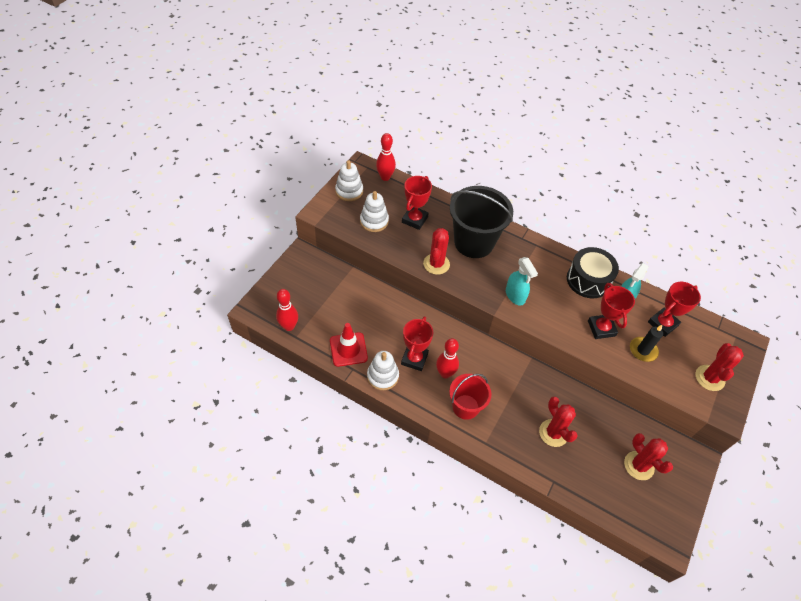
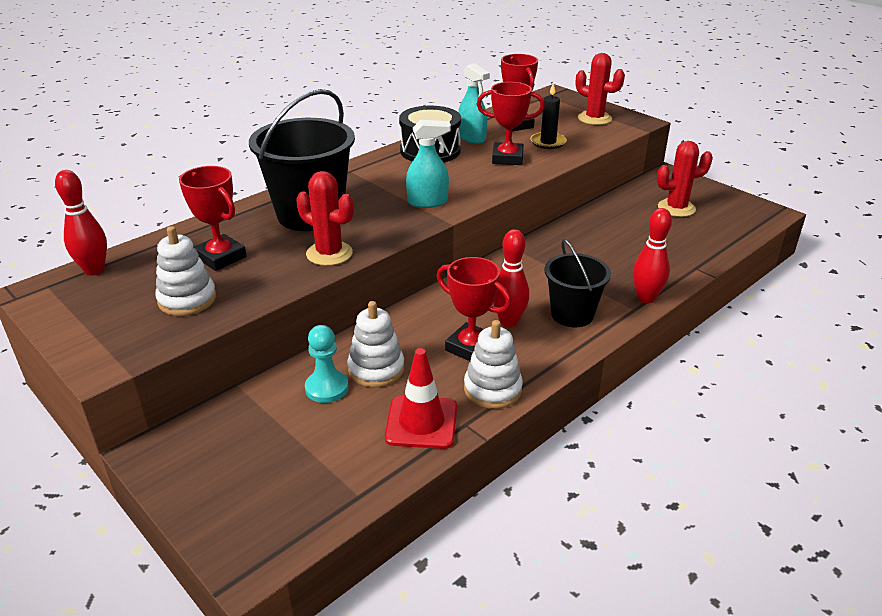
camera: 70 degrees left, 20 degrees down
(289, 326) = (328, 503): red bowling pin -> red bowling pin (646, 298)
(349, 191) = (85, 316): white stacking toy -> white stacking toy (376, 369)
(361, 303) = (327, 388): none -> turquoise pawn
(465, 407) = (572, 314): red bucket -> black bucket
(553, 433) = (626, 253): red cactus -> none

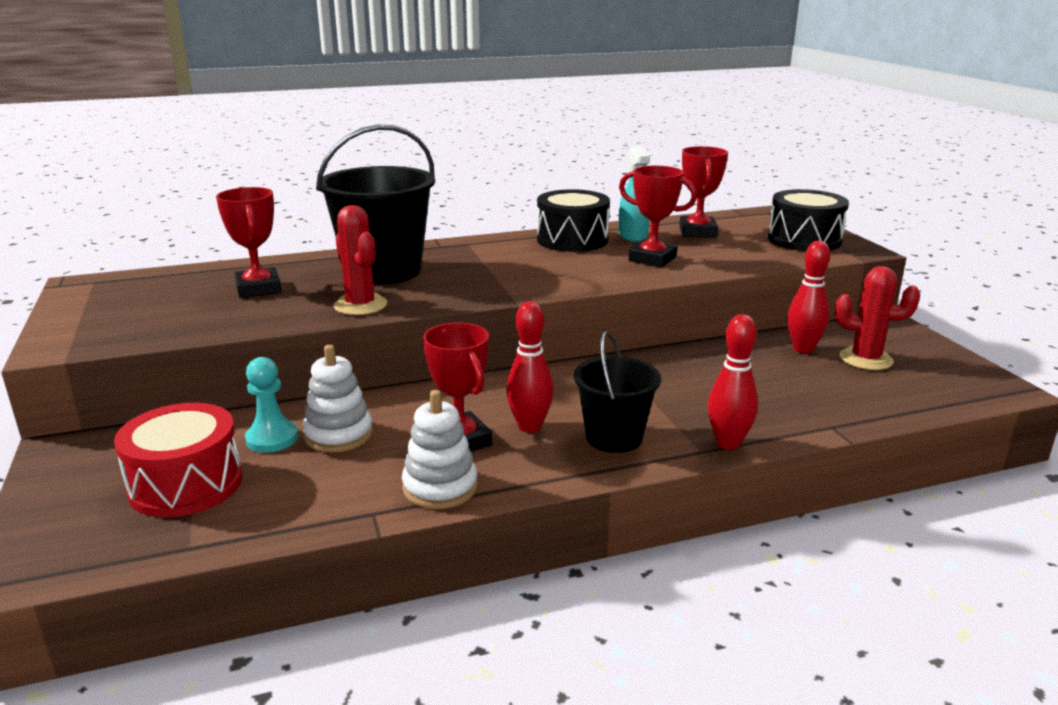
camera: 25 degrees right, 10 degrees down
(94, 270) = (143, 278): red bowling pin -> red bowling pin (803, 349)
(187, 299) = (187, 315): white stacking toy -> none
(299, 447) = (186, 484): none -> red drum
(421, 422) = (328, 497): red traffic cone -> none
(428, 202) = (515, 281): turquoise spray bottle -> none
(548, 142) = (718, 252): black candle -> none
(594, 118) = (804, 240): red cactus -> black drum

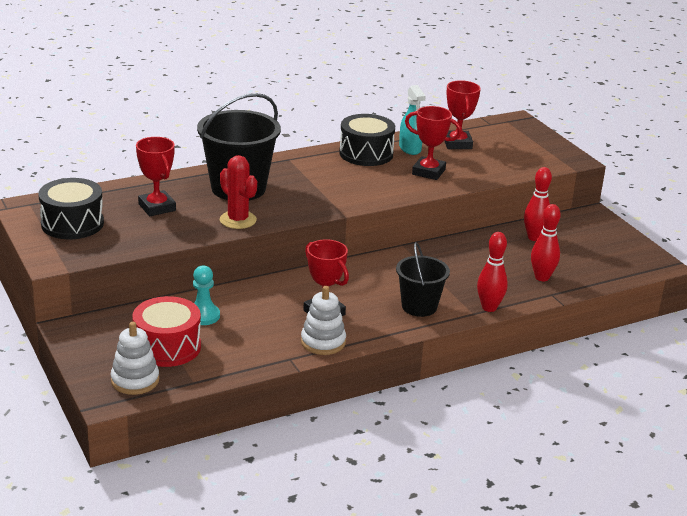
camera: 10 degrees left, 5 degrees up
(338, 435) = (245, 311): white stacking toy -> white stacking toy (135, 380)
(529, 427) = (365, 301): red bowling pin -> red bowling pin (542, 277)
(804, 240) = (535, 150): black drum -> black drum (72, 224)
(866, 359) = (575, 244): red cactus -> none

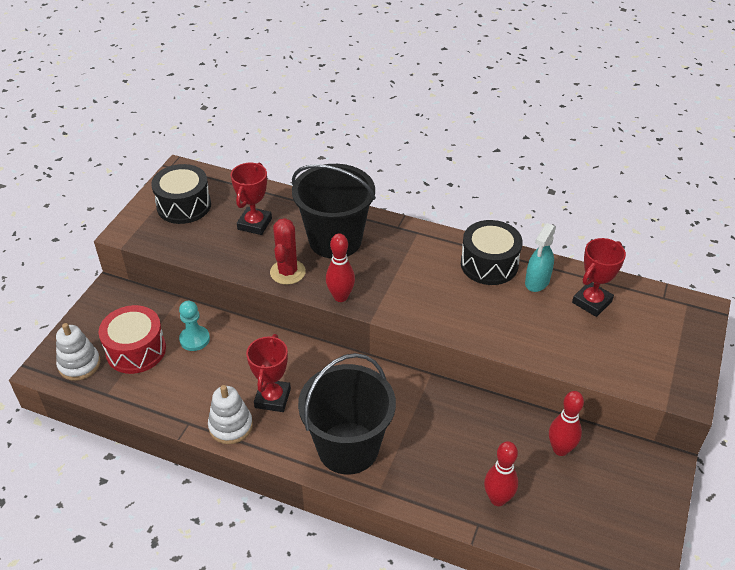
camera: 50 degrees right, 15 degrees up
(419, 306) = (348, 448): black bucket -> black bucket, size x1.66
(428, 172) = (513, 318): red trophy -> none
(489, 307) = (401, 494): red bowling pin -> red bowling pin (340, 297)

